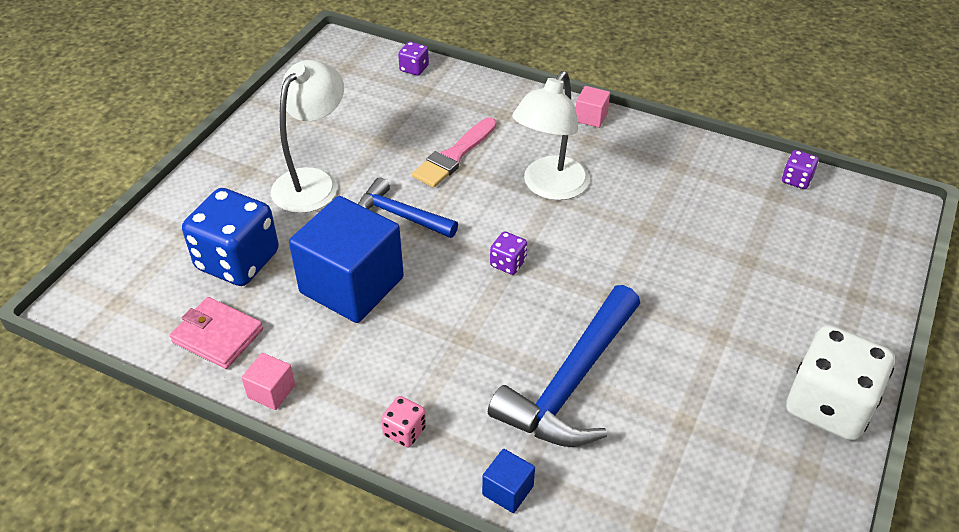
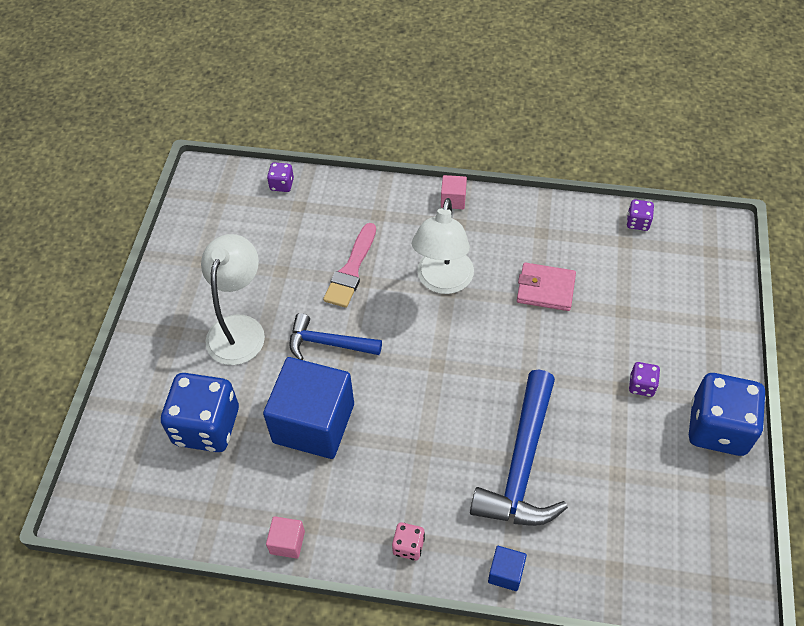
camera: 15 degrees left, 10 degrees up
(217, 336) = (220, 504): pink wallet -> pink wallet (545, 289)
(508, 263) = (434, 366): purple dice -> purple dice (641, 385)
(828, 405) = (718, 428): white dice -> blue dice

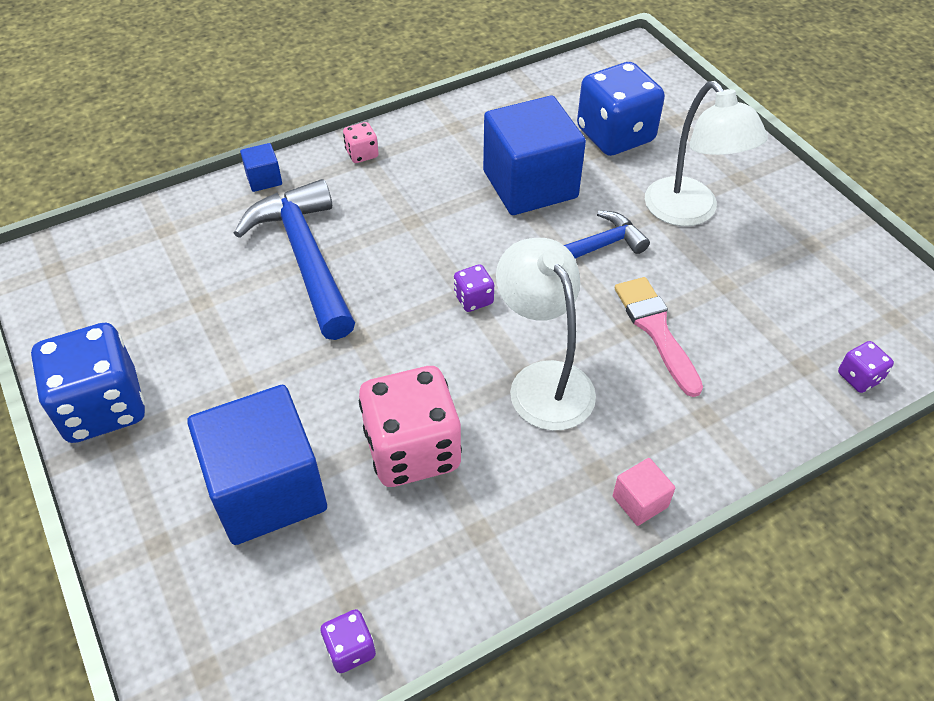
camera: 140 degrees right, 5 degrees down
(287, 542) = (461, 109): pink cube -> none
(545, 289) = (412, 450): pink wallet -> pink dice
(638, 315) = (267, 489): none -> blue cube
(641, 385) = (219, 402): purple dice -> purple dice (473, 299)

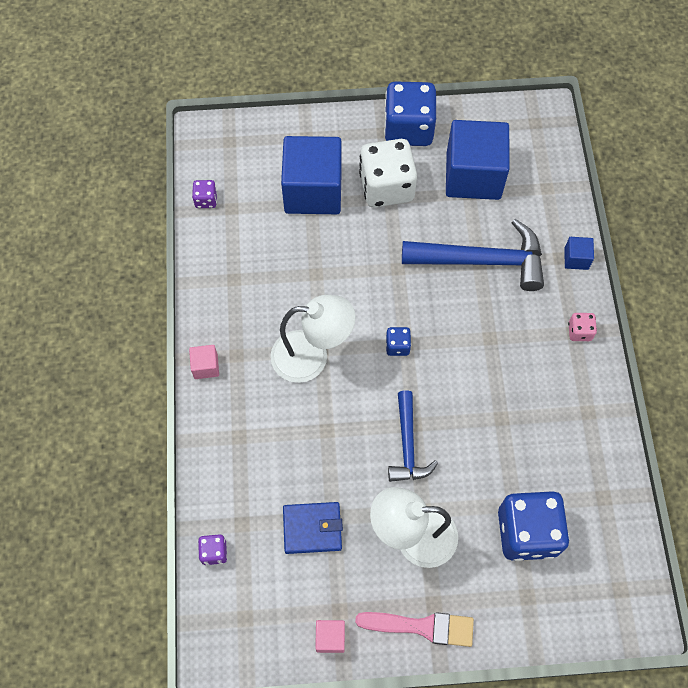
camera: 115 degrees right, 15 degrees up
(225, 396) = (386, 187): none -> white dice
(412, 450) = (301, 267): pink dice -> none
(473, 299) = (397, 346): purple dice -> blue dice
(530, 184) = (494, 435): blue cube -> blue cube (473, 176)
(656, 330) = (316, 445): pink brush -> pink brush (421, 627)
(752, 296) = (312, 528): none -> blue wallet
(844, 241) = (330, 638): none -> pink cube

